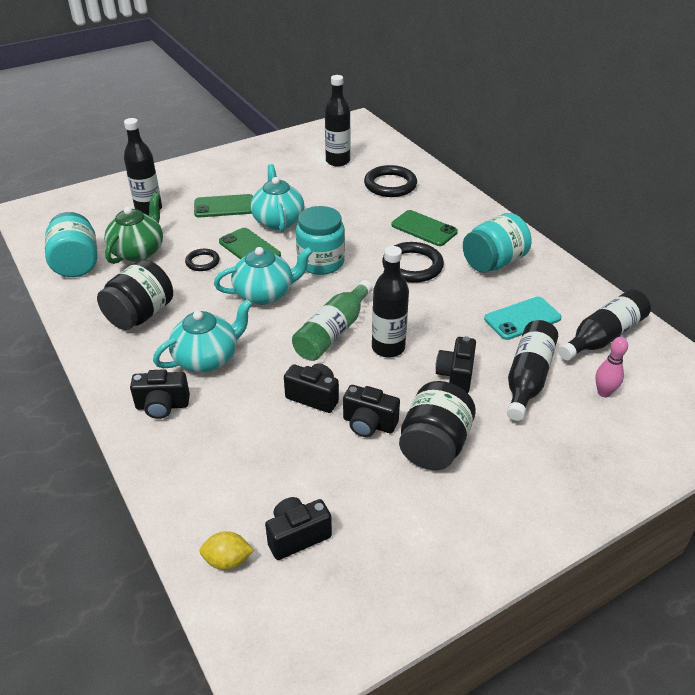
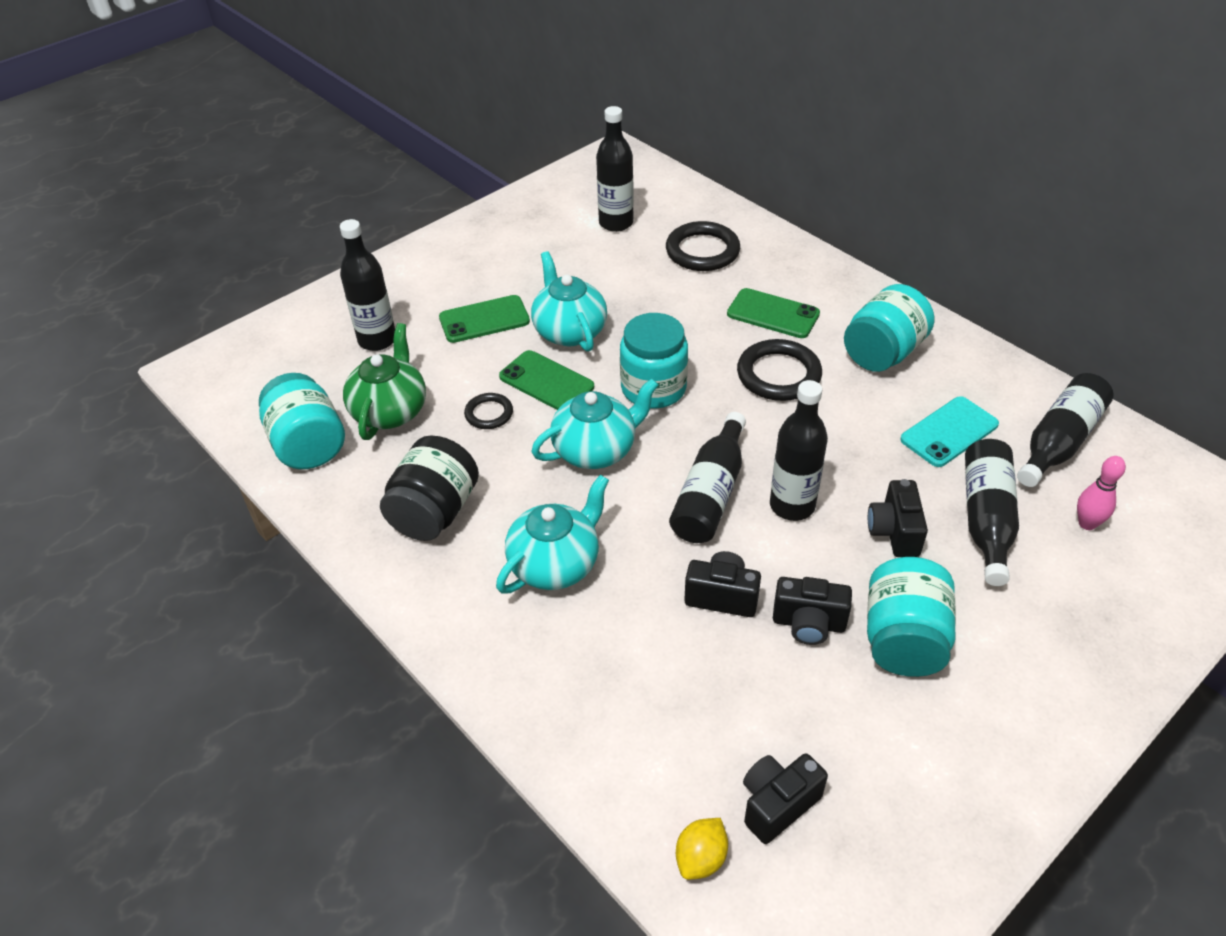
camera: 10 degrees left, 5 degrees up
(162, 406) = (523, 647): black camera -> none
(227, 561) = (701, 858): yellow lemon -> yellow lemon turned 45 degrees counterclockwise
(333, 332) = (710, 494): green bottle -> black bottle
(434, 445) = (903, 639): black jar -> turquoise jar

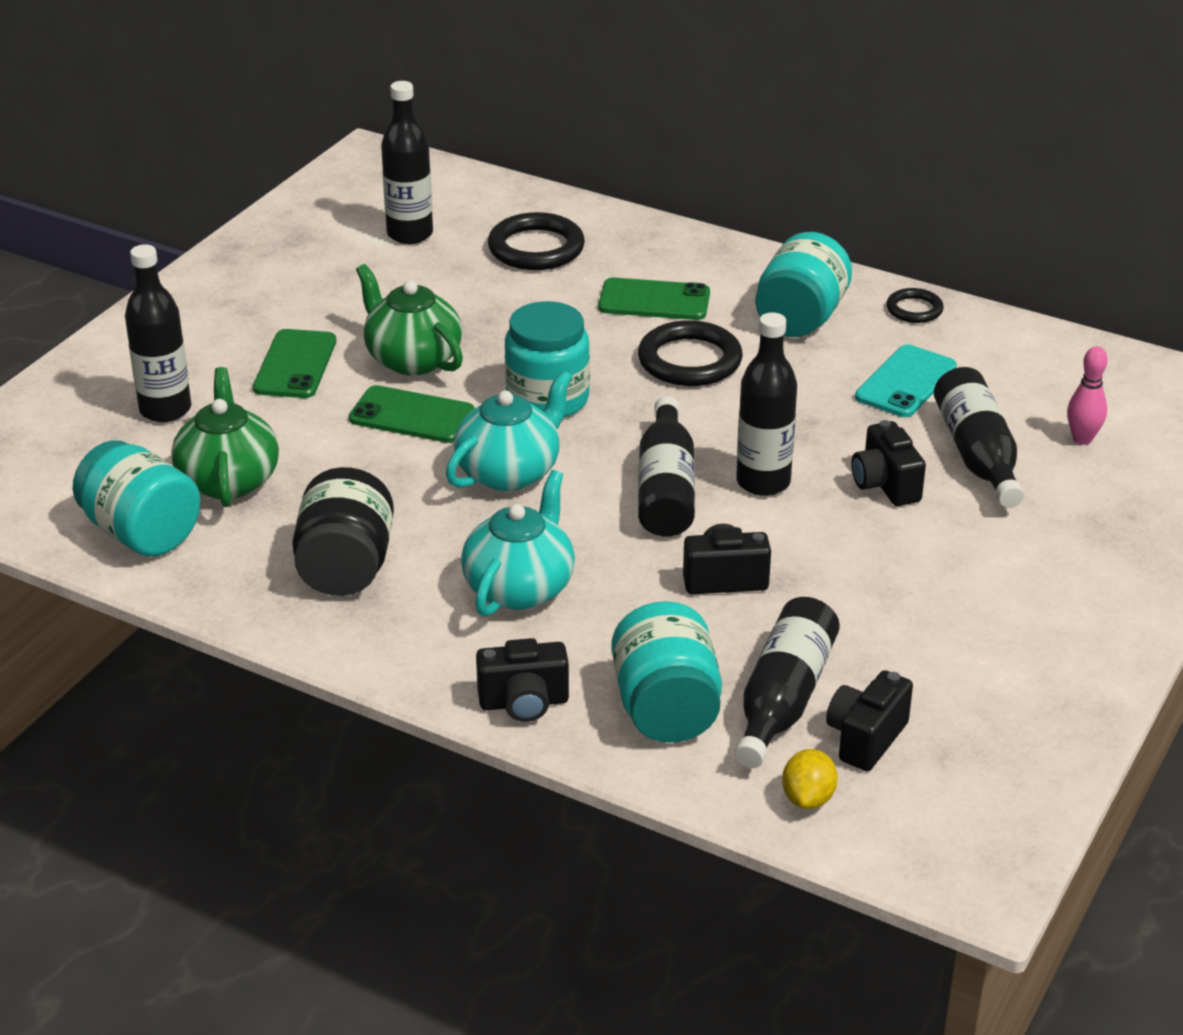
camera: 20 degrees left, 10 degrees down
(484, 319) = (295, 365): green phone -> green phone turned 45 degrees counterclockwise
(489, 414) = (357, 460): black ring -> black ring (914, 309)
(569, 331) = (412, 359): turquoise teapot -> green teapot
(808, 623) = (829, 583): black camera -> black camera (524, 703)
(903, 639) = (934, 576): turquoise jar -> turquoise jar (666, 709)
(1059, 442) = (1026, 370): black bottle -> black bottle (783, 699)

